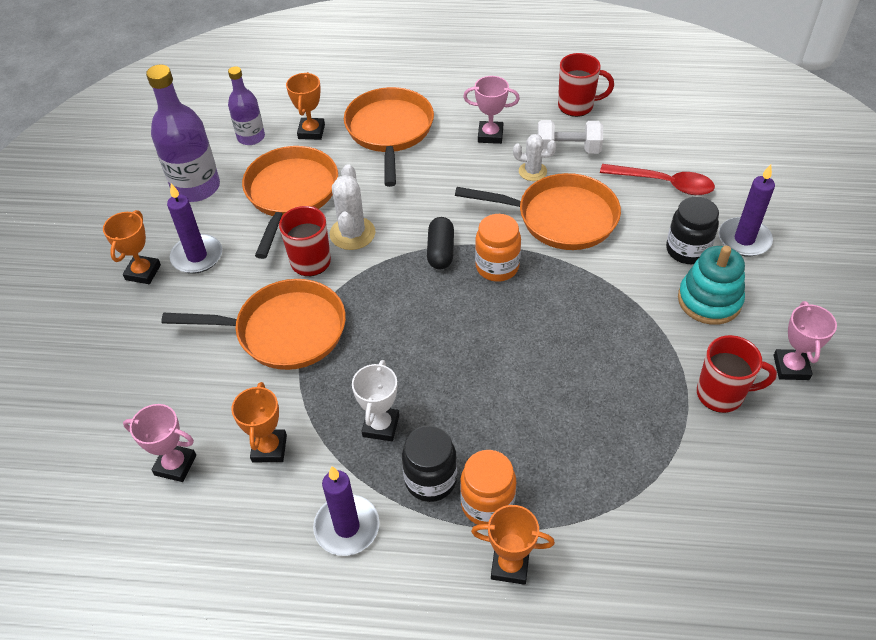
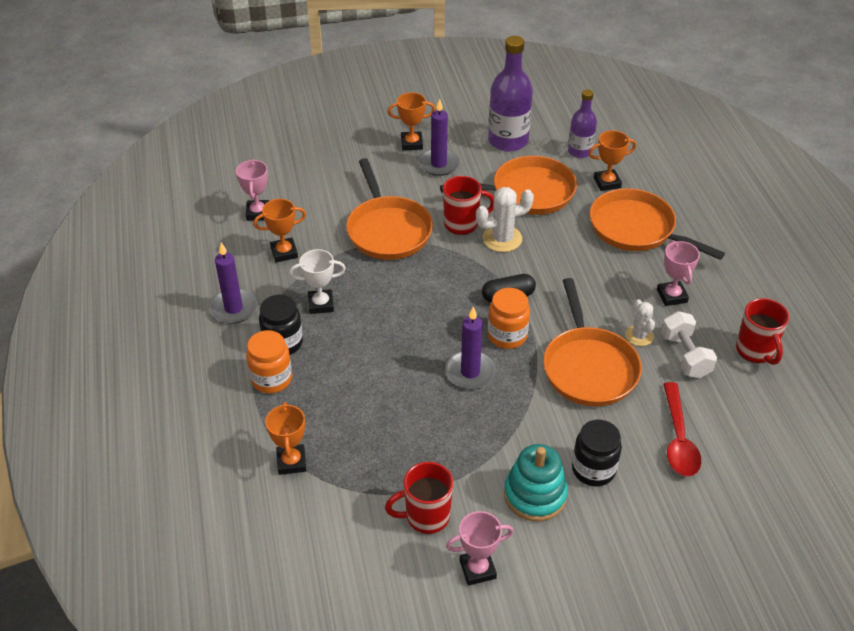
camera: 70 degrees right, 5 degrees down
(389, 131) = (636, 229): orange pan -> orange pan turned 120 degrees counterclockwise
(510, 565) = (225, 402): orange trophy -> orange trophy (291, 462)
(721, 394) = (426, 517): red mug -> red mug turned 90 degrees clockwise
(744, 239) = (632, 516): purple candle -> purple candle (470, 372)

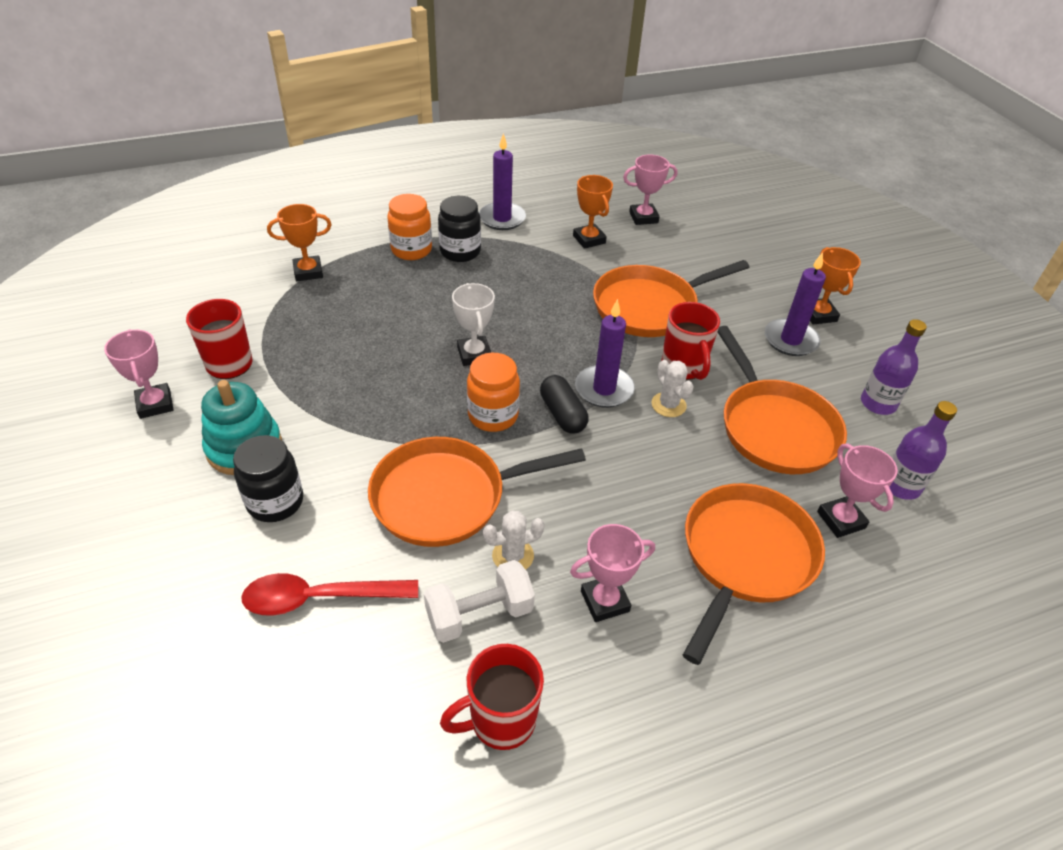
camera: 80 degrees right, 0 degrees up
(321, 304) = (518, 270): white trophy -> white trophy (474, 354)
(470, 372) = (430, 386): purple candle -> purple candle (604, 389)
(502, 239) = (668, 405): white cactus -> white cactus, size x0.65
(508, 141) = (878, 403): purple bottle -> purple bottle, size x0.61
(607, 182) = (841, 520): orange trophy -> pink trophy

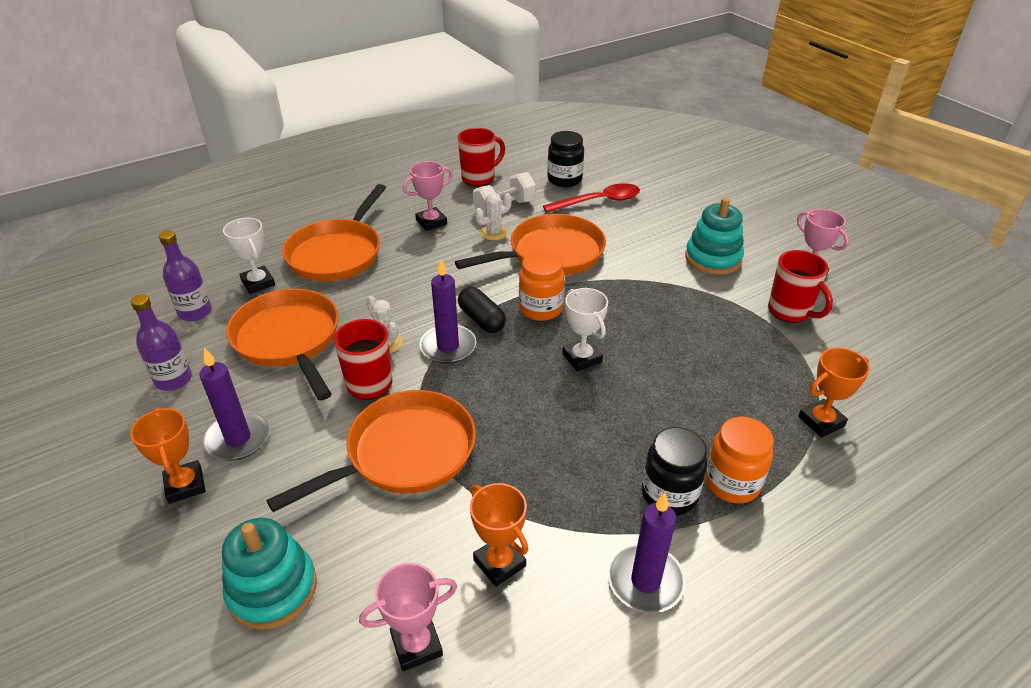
camera: 170 degrees right, 5 degrees down
(275, 502) = (662, 235): black jar -> black jar (564, 179)
(733, 251) = (272, 589): none -> turquoise stacking toy
(841, 520) = (258, 283): pink trophy -> white trophy

